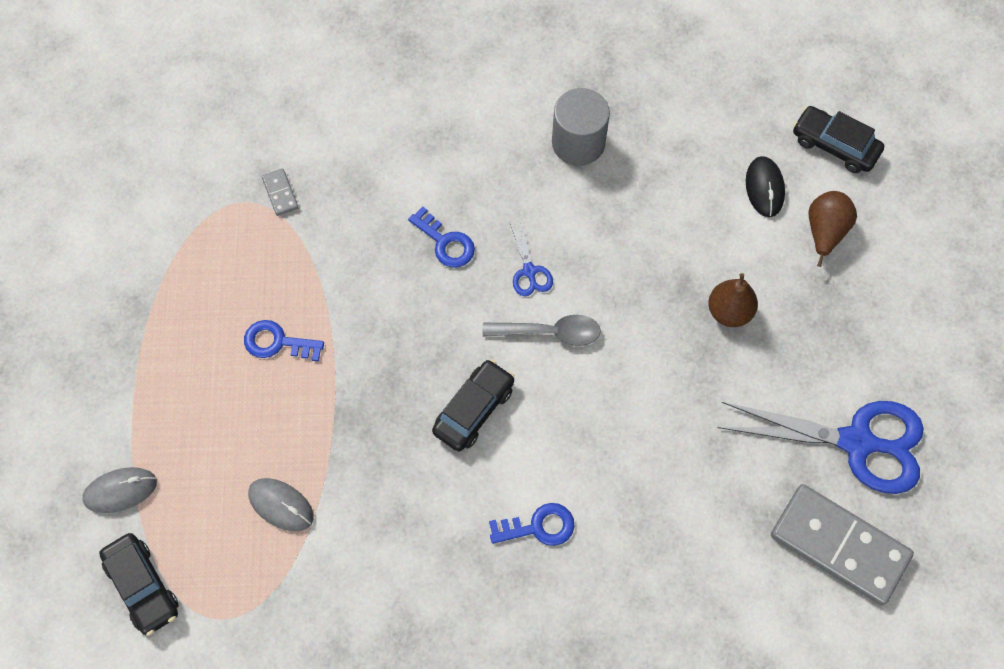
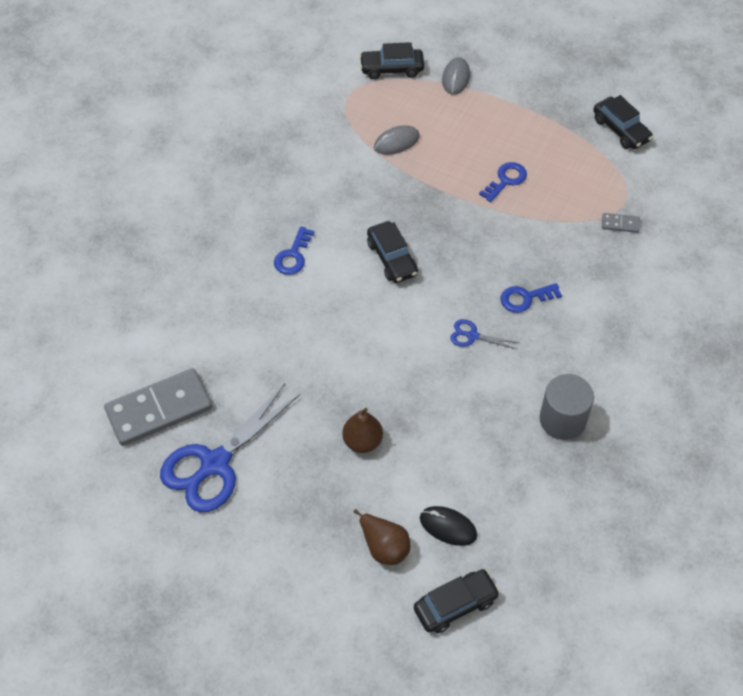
camera: 120 degrees right, 10 degrees down
(122, 252) = (621, 129): none -> black car
(550, 333) = (418, 325): grey spoon -> none

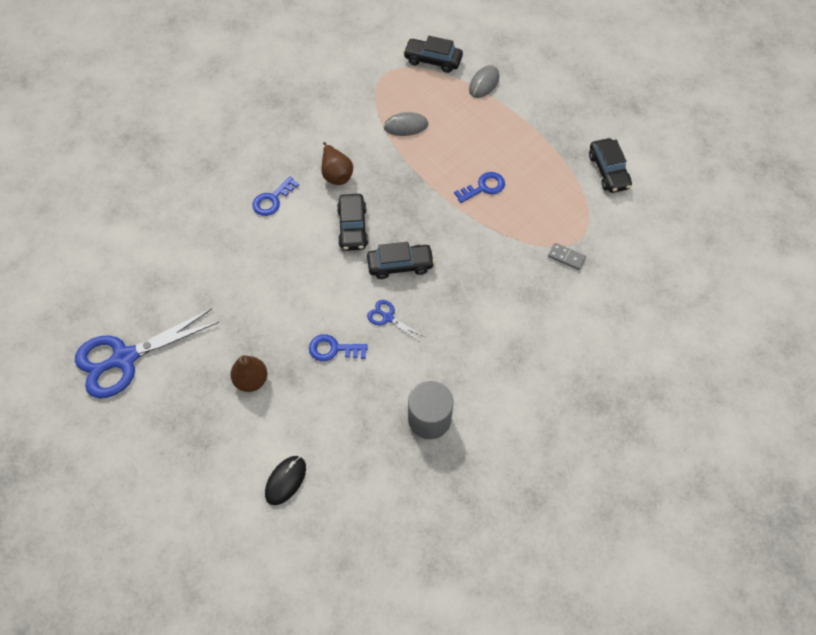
camera: 20 degrees right, 5 degrees up
(159, 409) = (103, 297): grey domino -> none
(384, 546) = (224, 478): brown pear -> brown pear (336, 174)
(448, 527) = (285, 480): black mouse -> black mouse turned 75 degrees clockwise
(455, 605) = (258, 552): black car -> black car (400, 265)
(525, 298) = (449, 298): blue key -> blue key (333, 349)

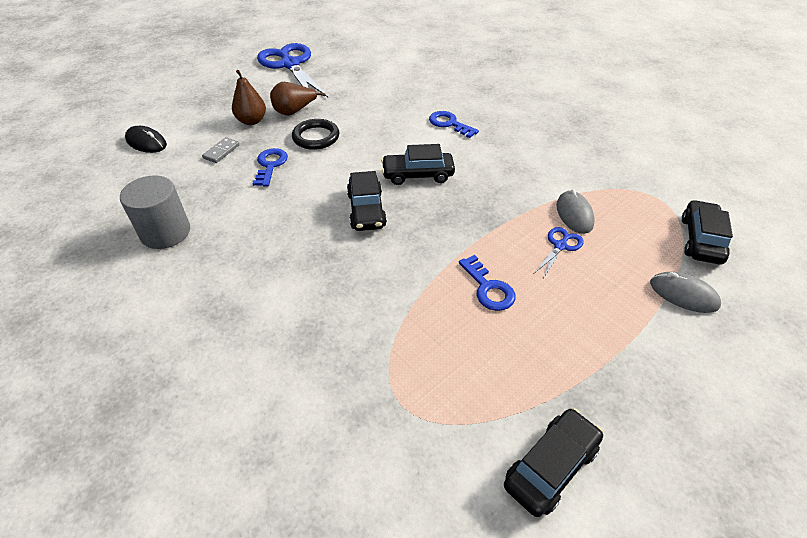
camera: 90 degrees right, 15 degrees down
(287, 314) = (316, 137): none -> black ring
(336, 174) = (488, 162): brown pear -> brown pear (294, 111)
(388, 317) = (299, 201): blue scissors -> blue scissors (560, 246)
(566, 257) = (368, 383): grey domino -> grey domino (221, 152)
(608, 171) = (550, 466): black car -> black car turned 150 degrees clockwise

